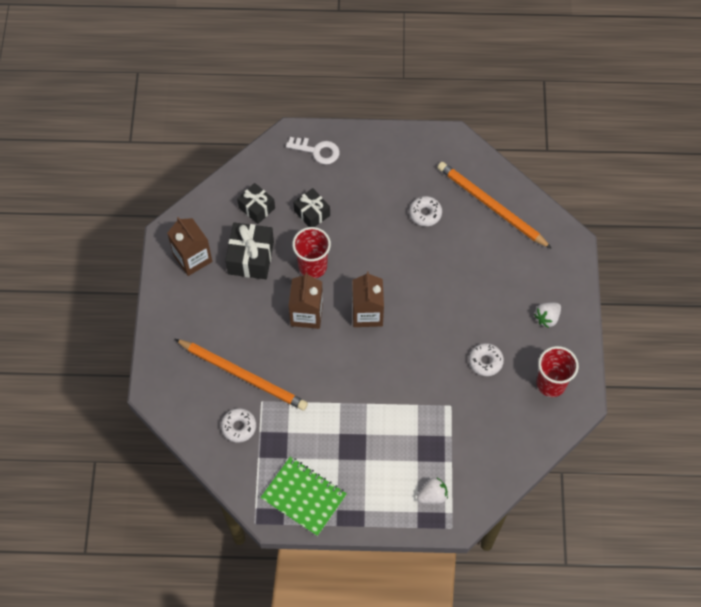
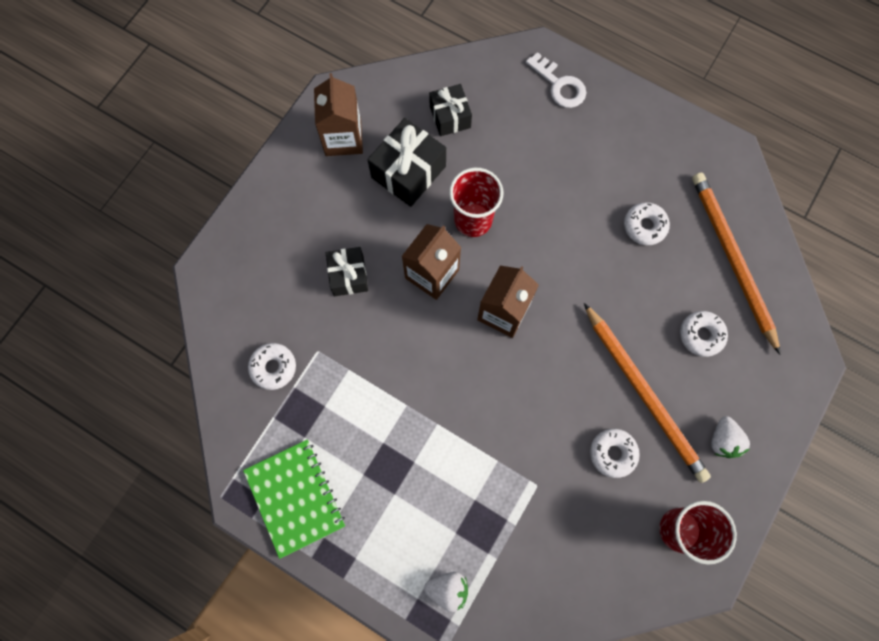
camera: 30 degrees right, 10 degrees up
(243, 375) = (315, 308): orange pencil -> orange pencil (644, 394)
(312, 213) = (509, 156): black gift -> black gift (348, 276)
(498, 262) = (701, 335): none -> white donut
(547, 318) = (723, 440): white strawberry -> white strawberry turned 75 degrees counterclockwise

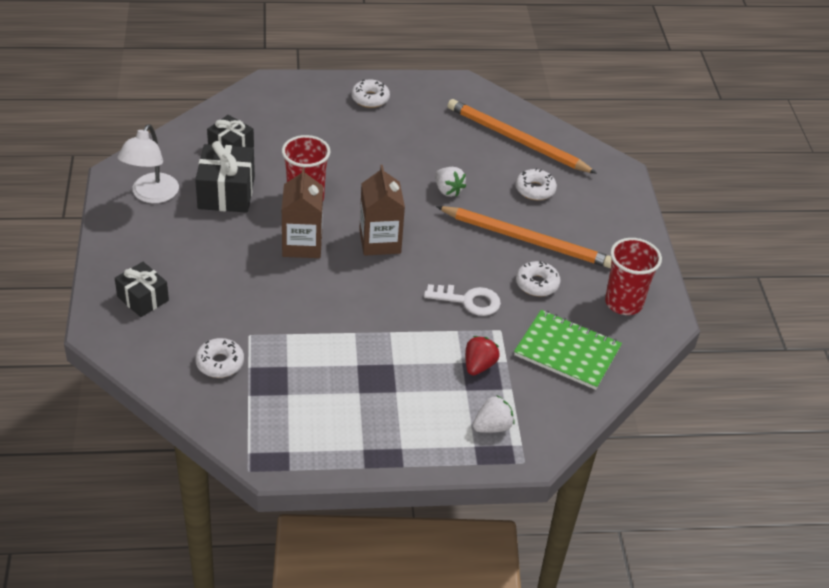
camera: 40 degrees left, 30 degrees down
(295, 498) = (315, 436): green notebook -> green notebook (567, 352)
(343, 138) = (151, 195): brown carton -> white lamp
(348, 276) = (233, 276): black gift -> black gift (143, 298)
(486, 513) = (479, 365): none -> red strawberry
(559, 85) = (301, 96): white key -> white key (468, 301)
(644, 226) = (439, 148): white donut -> white donut (370, 98)
(723, 440) = (604, 239): white strawberry -> white strawberry (448, 190)

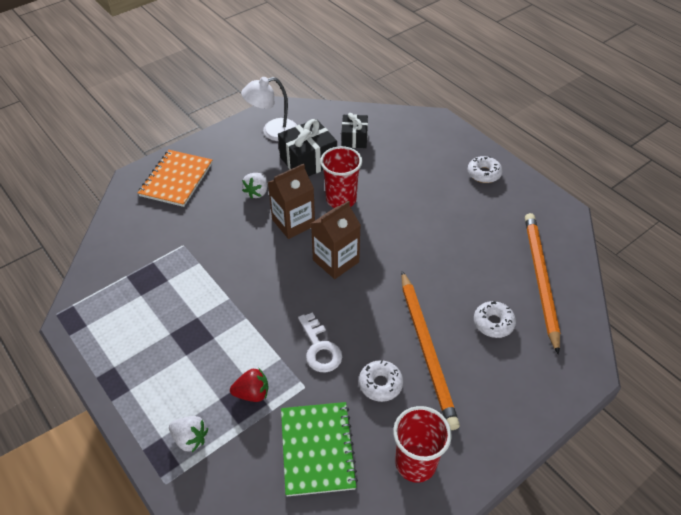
camera: 60 degrees right, 5 degrees up
(143, 298) = (176, 179): black gift -> orange notebook
(220, 363) = (145, 245): white donut -> none
(448, 190) = (432, 269): white strawberry -> white strawberry (257, 192)

